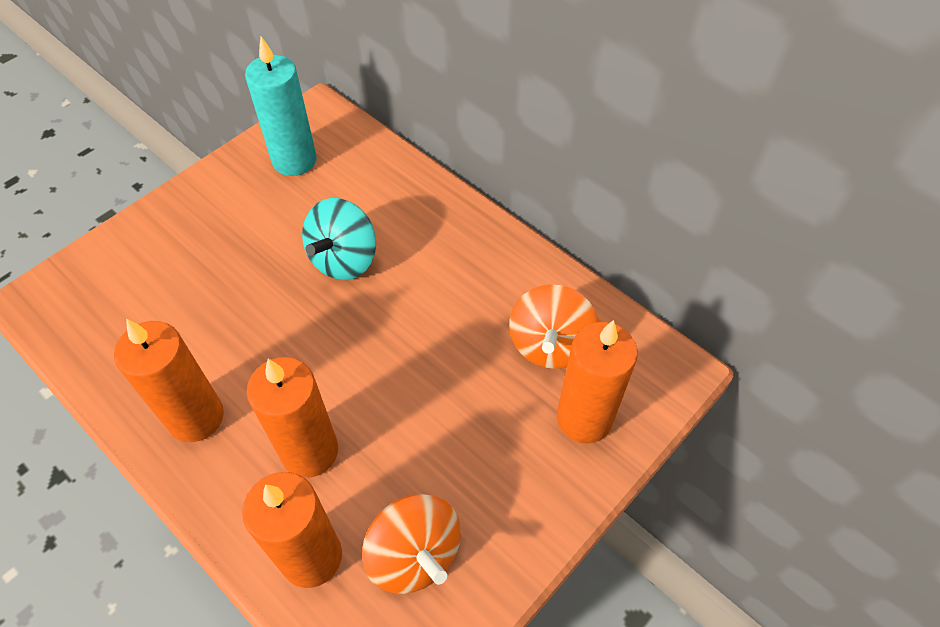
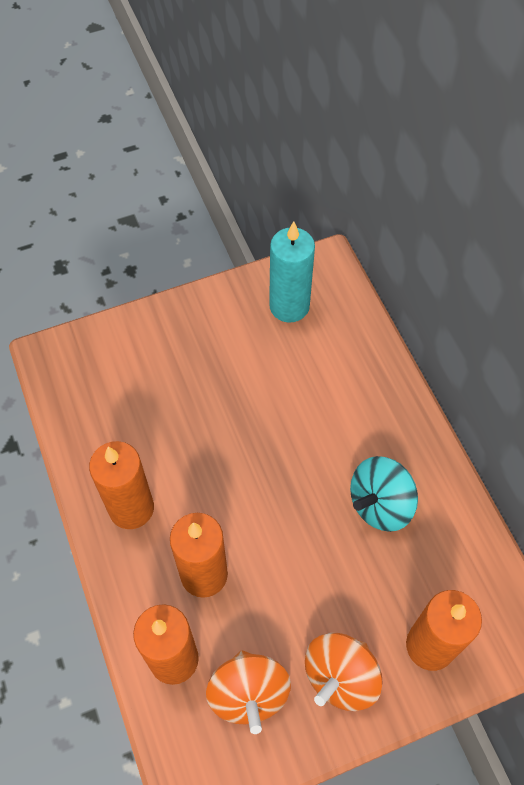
camera: 25 degrees right, 5 degrees up
(344, 259) = (294, 418): turquoise spinning top -> turquoise spinning top (380, 504)
(550, 345) = (431, 569): orange spinning top -> orange spinning top (340, 677)

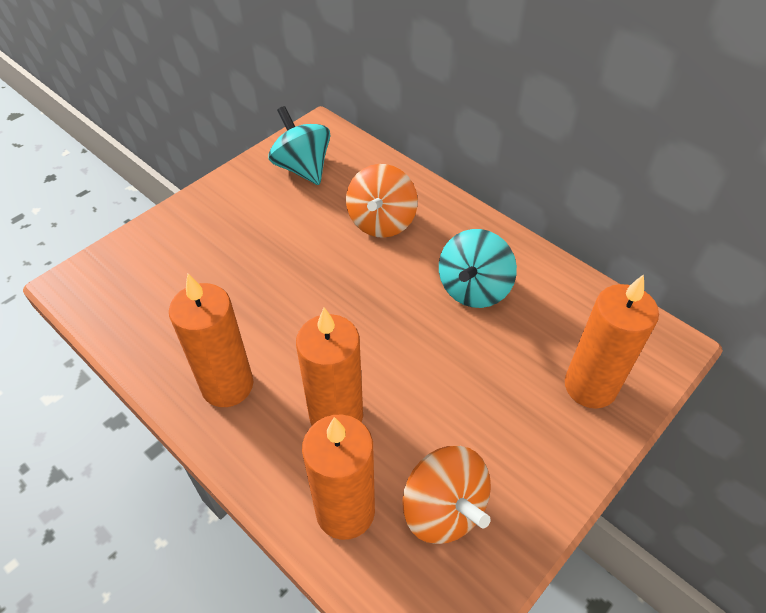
camera: 25 degrees left, 10 degrees down
(289, 306) = (302, 168): turquoise candle -> turquoise spinning top
(340, 677) = (525, 451): orange spinning top -> orange spinning top (381, 222)

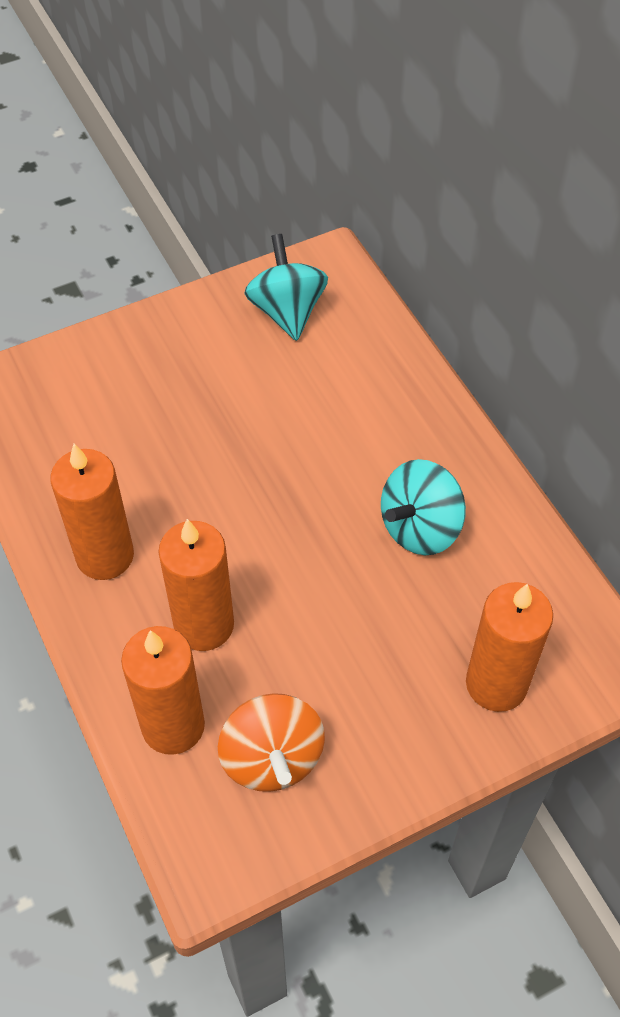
camera: 20 degrees right, 5 degrees up
(381, 222) = (350, 411): orange spinning top -> none

